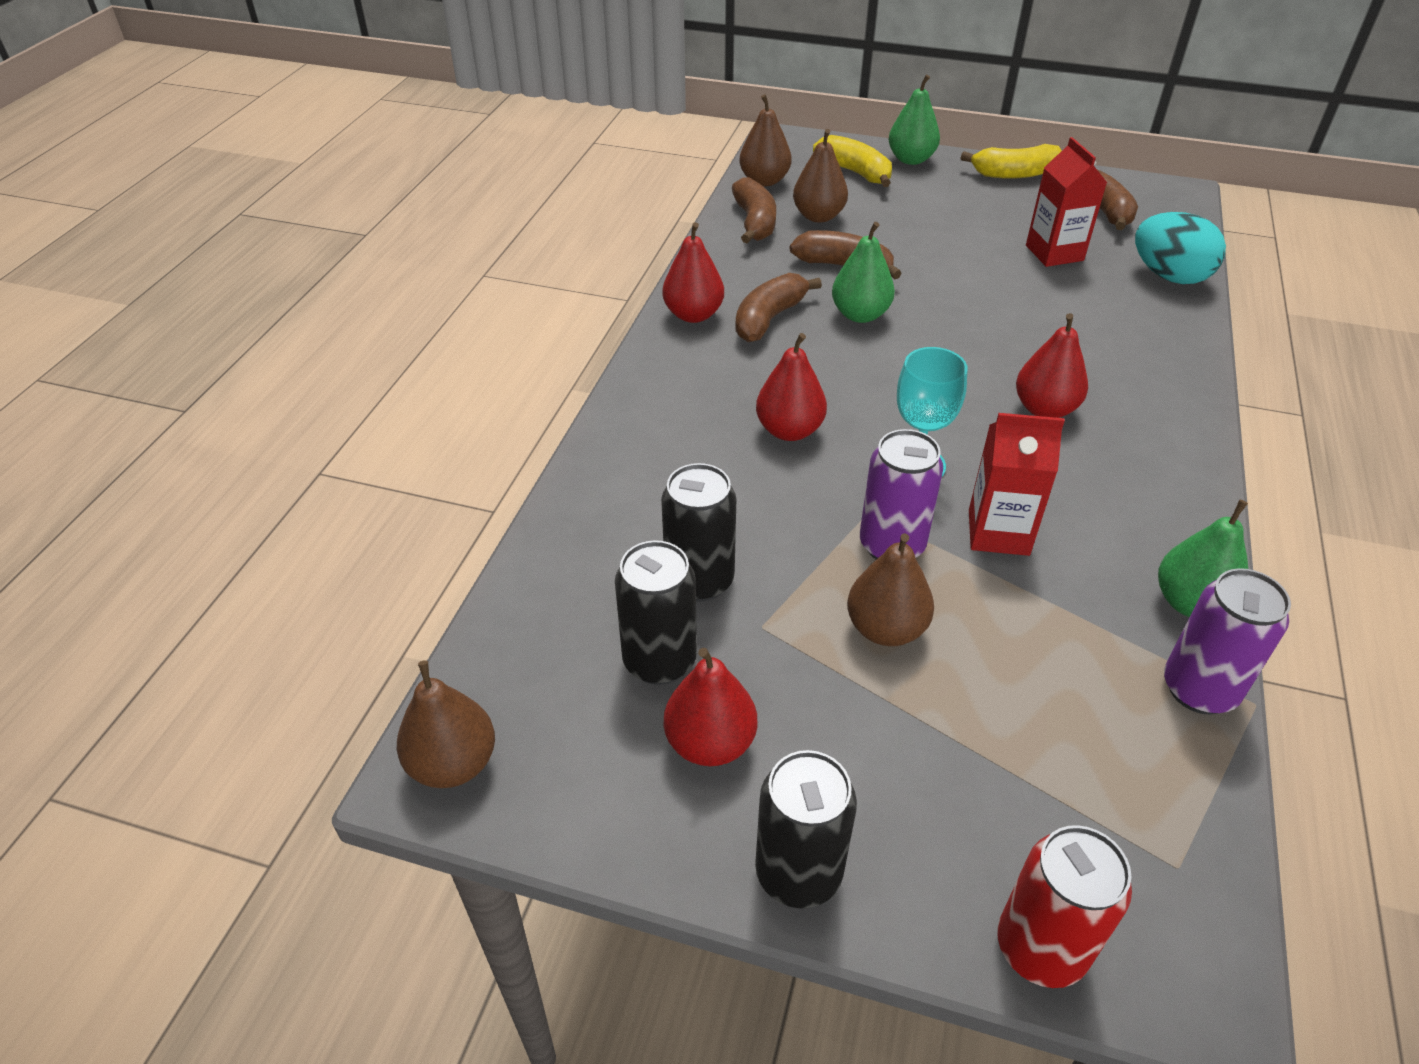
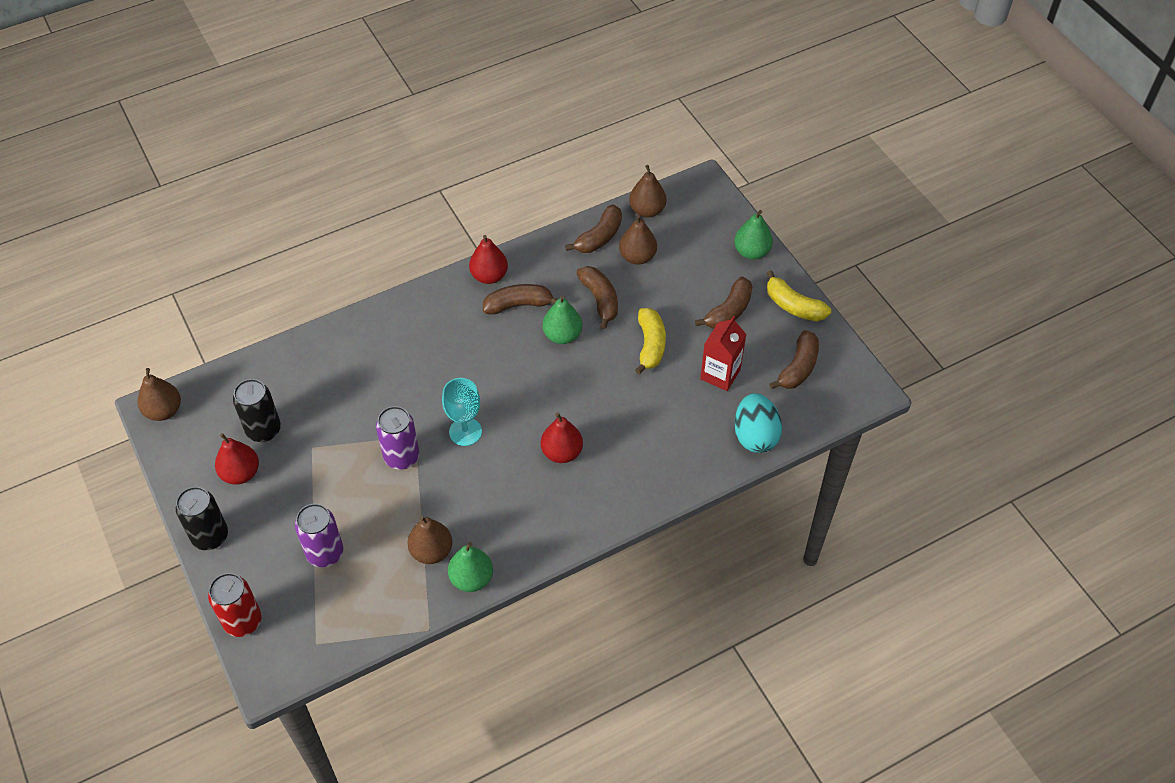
camera: 45 degrees right, 10 degrees up
(699, 581) = (316, 411): black can -> none
(789, 430) = (441, 372): red pear -> none
(855, 172) = (705, 239): yellow banana -> yellow banana (650, 345)
(885, 629) = (350, 486): brown pear -> brown pear (431, 551)
(972, 207) = (728, 311): none -> brown banana
(998, 532) = (449, 488): red carton -> none
(1199, 689) = (418, 607): purple can -> purple can (325, 553)

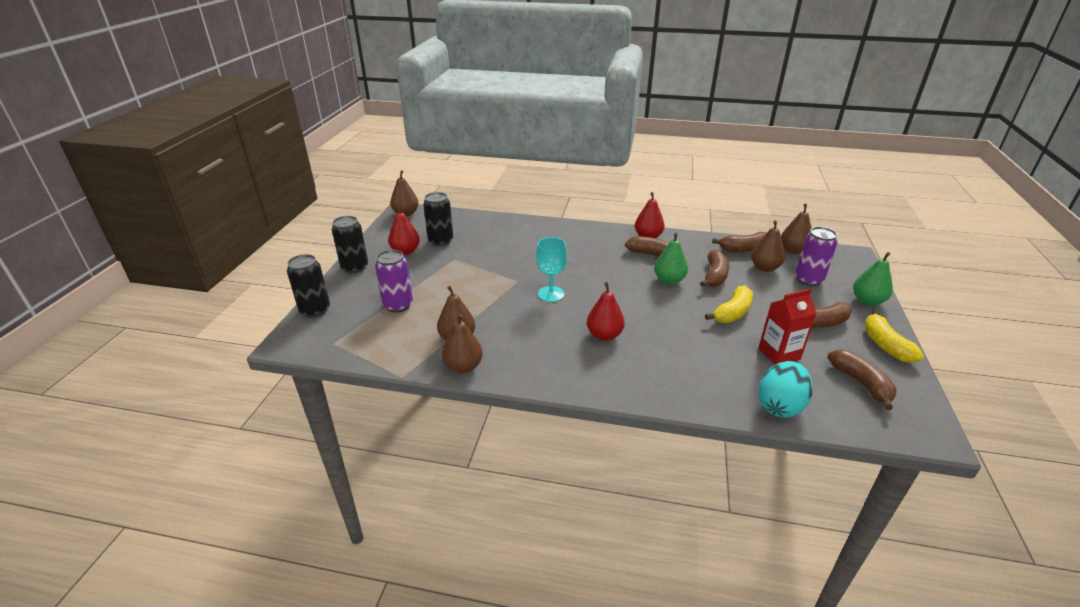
camera: 40 degrees right, 20 degrees down
(243, 621) = (315, 310): red can -> black can
(402, 457) = (498, 286): purple can -> purple can (808, 280)
(471, 579) = (463, 367): green pear -> brown pear
(798, 368) = (861, 383): brown banana -> brown banana turned 90 degrees counterclockwise

